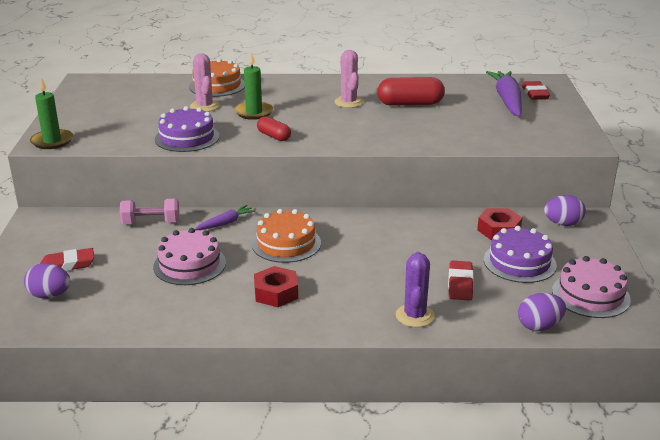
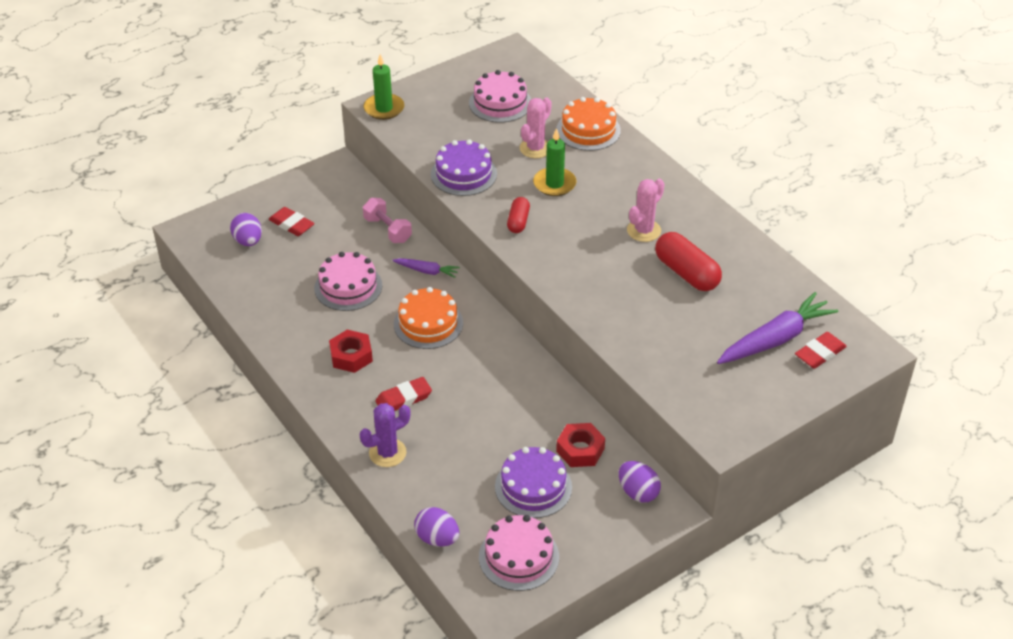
camera: 55 degrees right, 15 degrees up
(132, 101) = (500, 103): none -> pink cake
(460, 284) = (460, 461): red eraser -> red eraser (403, 399)

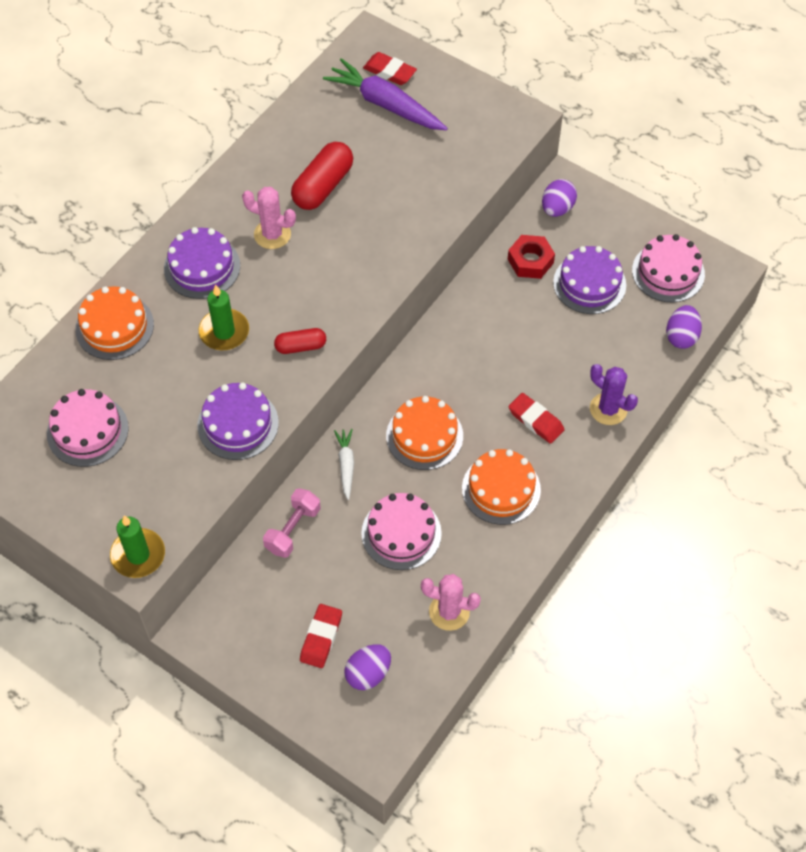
camera: 110 degrees left, 15 degrees up
(351, 356) = (501, 489): red nut -> orange cake
(427, 271) = (346, 465): purple carrot -> white carrot
(535, 148) = (166, 368): pink cactus -> pink cactus (449, 612)
(626, 184) = (202, 267): none -> purple cake

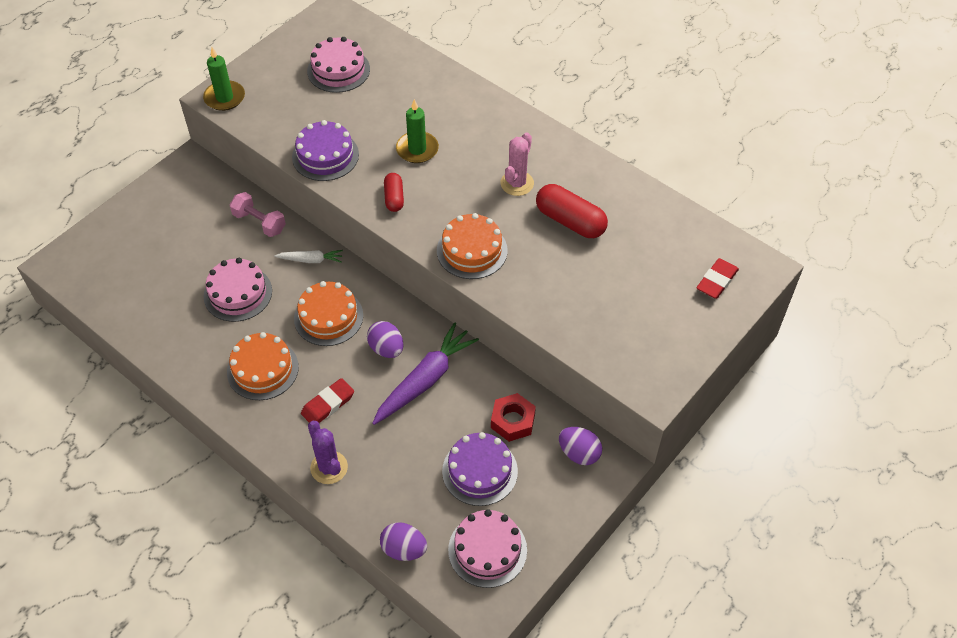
camera: 95 degrees right, 5 degrees down
(114, 326) = (432, 84): orange cake -> orange cake (472, 250)
(202, 267) = (486, 137): purple cake -> none
(321, 637) = (161, 236): red eraser -> none
(368, 673) = (122, 263): purple egg -> purple egg (386, 349)
(385, 104) = (672, 274): purple carrot -> purple carrot (425, 380)
(449, 612) = (157, 321): pink cactus -> none
(608, 409) = (329, 467): purple cactus -> purple cactus turned 75 degrees counterclockwise

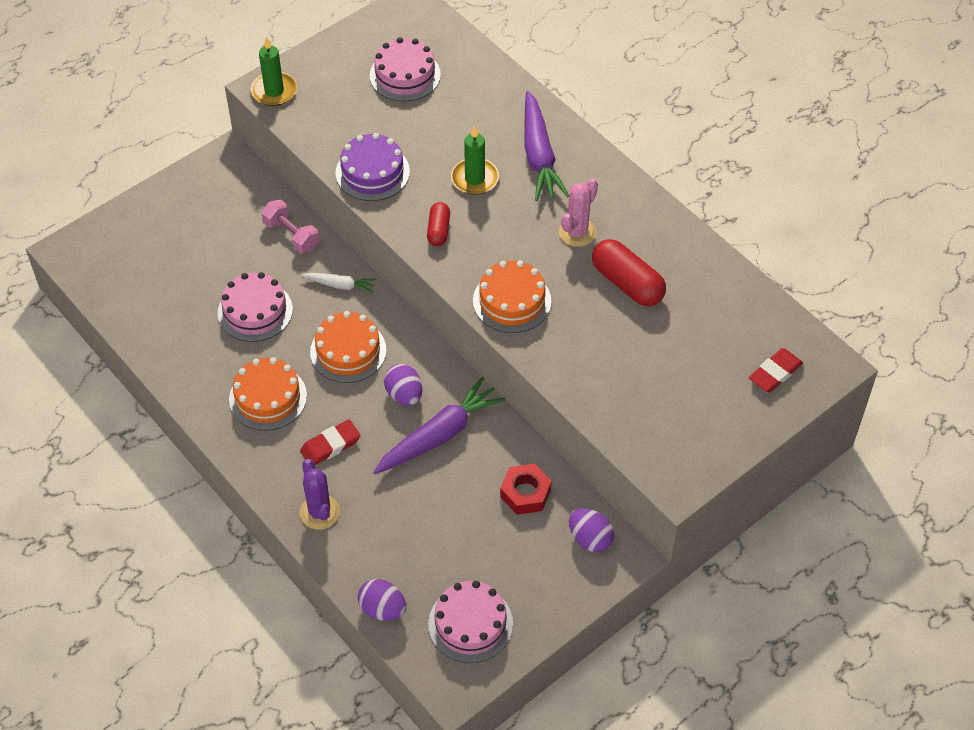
camera: 10 degrees right, 0 degrees up
(469, 123) = (539, 156): none -> purple carrot
(480, 471) = (479, 541): purple cake -> none

